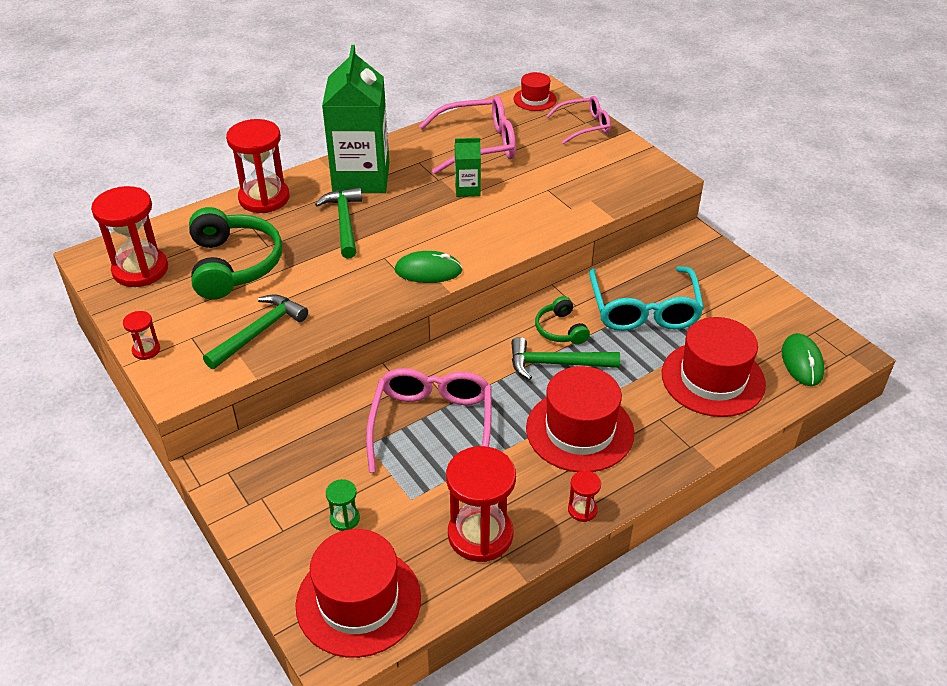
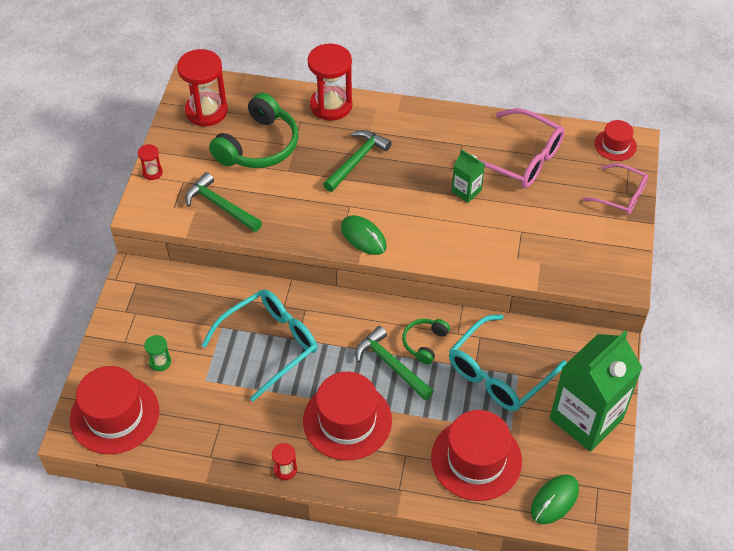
camera: 45 degrees right, 10 degrees up
(259, 332) = (220, 206): green hammer -> green hammer turned 135 degrees counterclockwise
(361, 178) = (408, 131): green carton -> green carton (586, 419)
(432, 425) = (269, 344): pink glasses -> turquoise glasses
(480, 534) = (214, 434): red hourglass -> none

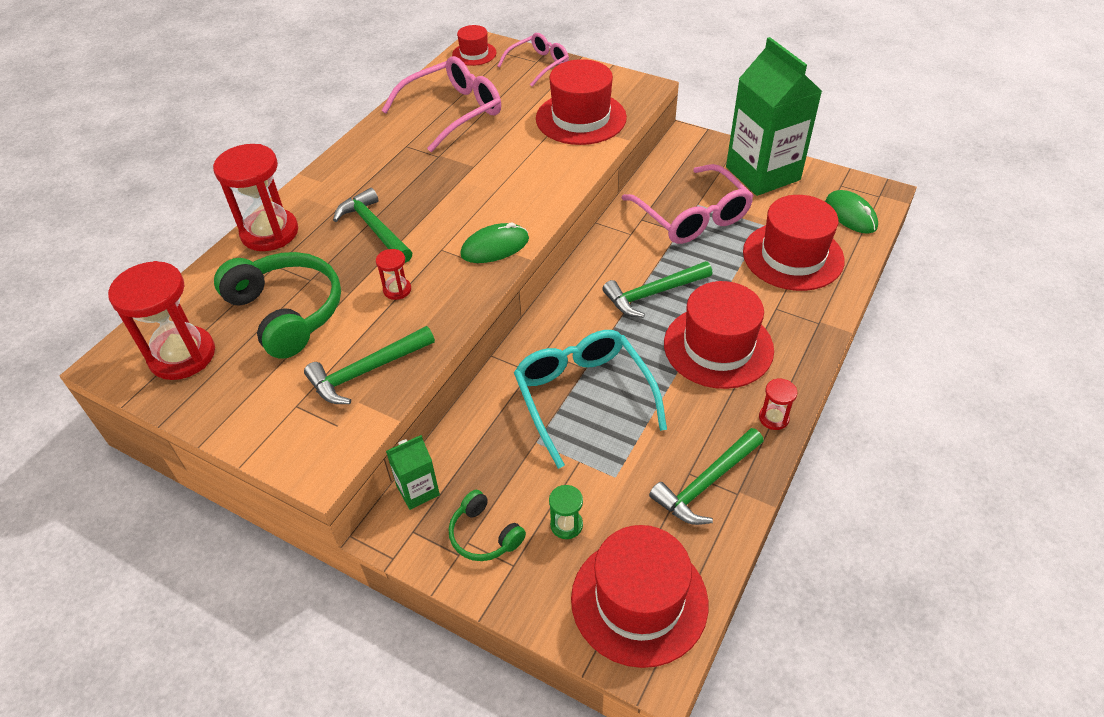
camera: 70 degrees left, 5 degrees down
(152, 172) = (253, 439): red hourglass -> red hourglass (397, 290)
(213, 436) = (706, 484): none -> green hammer
(424, 343) = (634, 261): green headphones -> green headphones (484, 535)
(466, 191) = (474, 156): green carton -> green carton (418, 490)
(499, 373) = (692, 216): turquoise glasses -> pink glasses
(552, 247) = (581, 118): none -> red hat

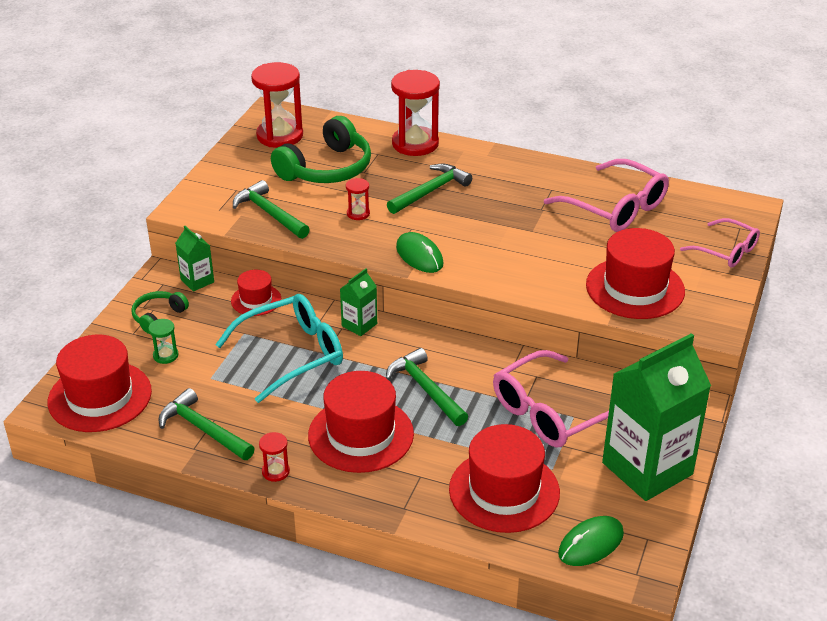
camera: 80 degrees right, 10 degrees down
(474, 54) = (728, 207): red hat -> red hat (256, 300)
(542, 336) = (359, 325): none -> green carton

